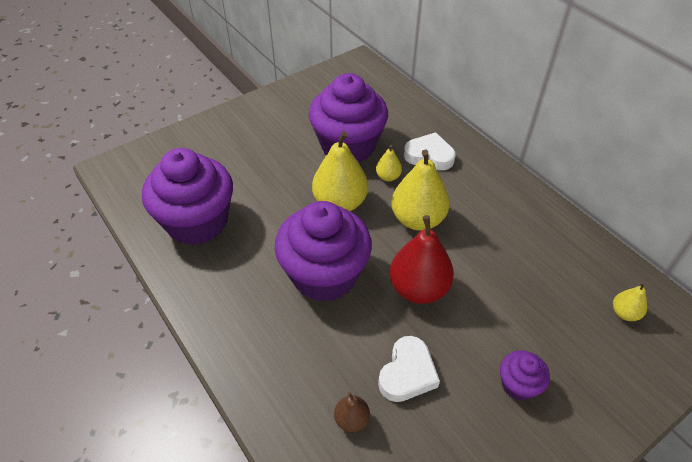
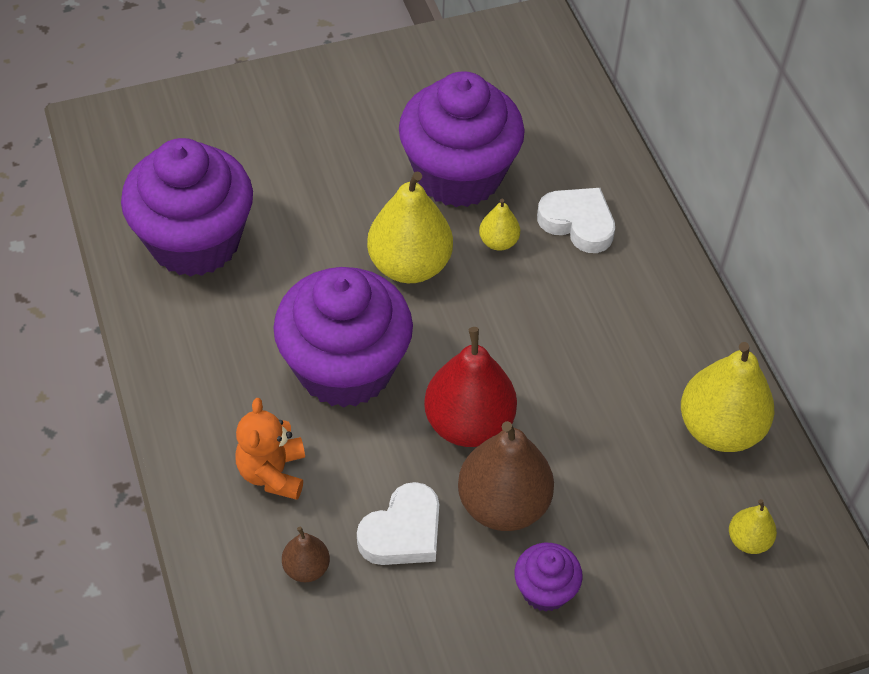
camera: 15 degrees right, 5 degrees up
(302, 358) = (272, 473): none -> orange teddy bear
(417, 219) = (513, 321): yellow pear -> yellow pear (719, 428)
(464, 334) = (503, 504): none -> brown pear

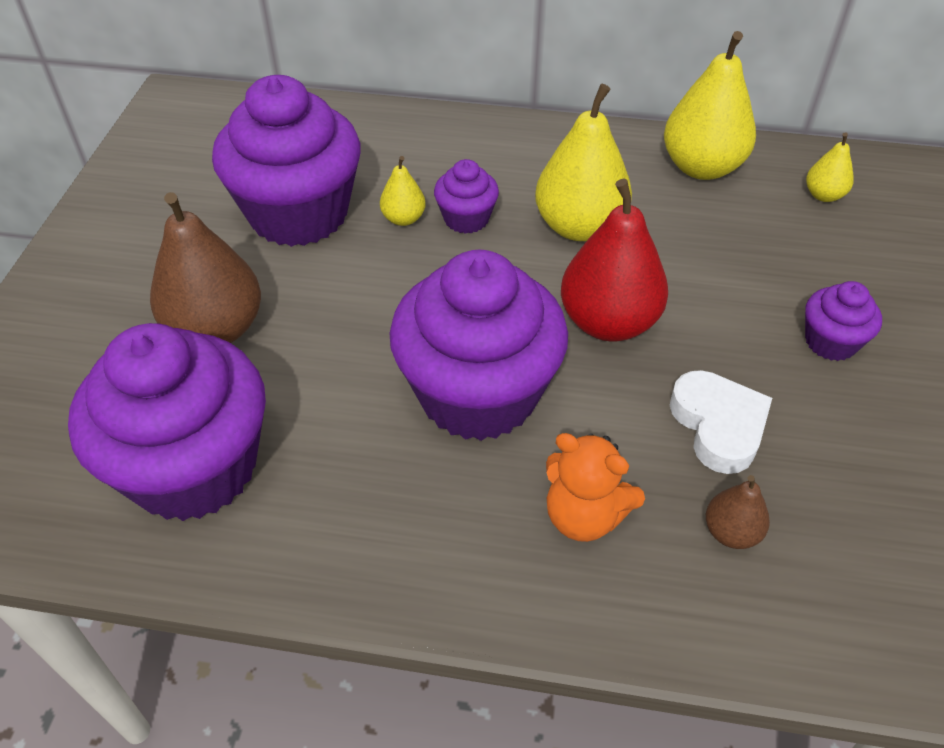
camera: 60 degrees left, 5 degrees down
(409, 265) = (381, 291): yellow pear -> yellow pear (579, 227)
(503, 504) = (718, 334): brown pear -> brown pear (216, 329)
(526, 283) = (466, 219): none -> purple cupcake
(578, 223) = (423, 162): white heart -> none

